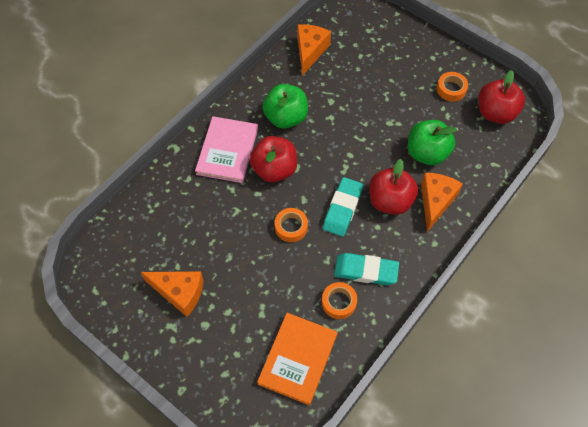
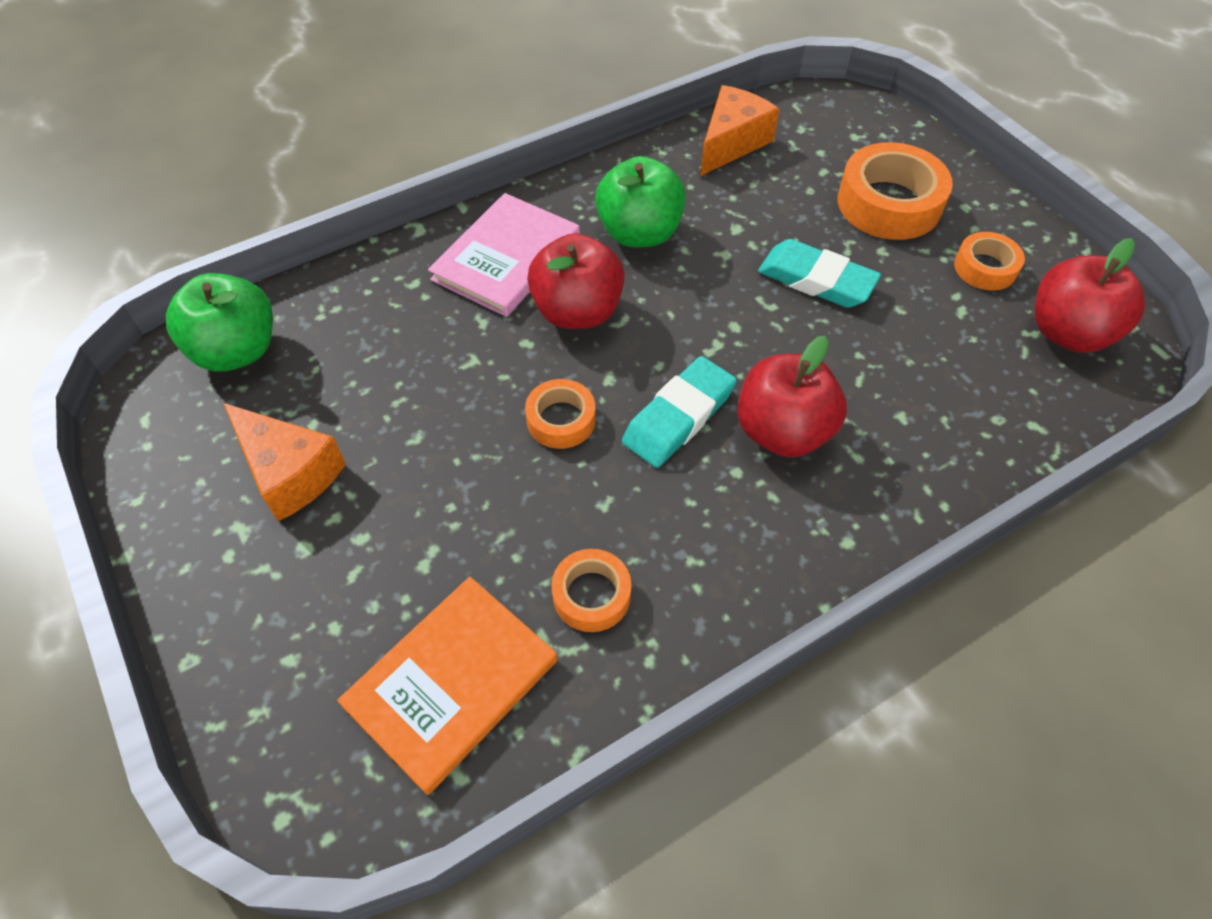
camera: 20 degrees right, 5 degrees down
(366, 271) = (676, 550): turquoise eraser -> turquoise eraser (816, 280)
(397, 66) = (889, 203): none -> orange tape
(427, 153) = (894, 366): green apple -> green apple (237, 351)
(435, 202) = (880, 461): orange cheese -> none

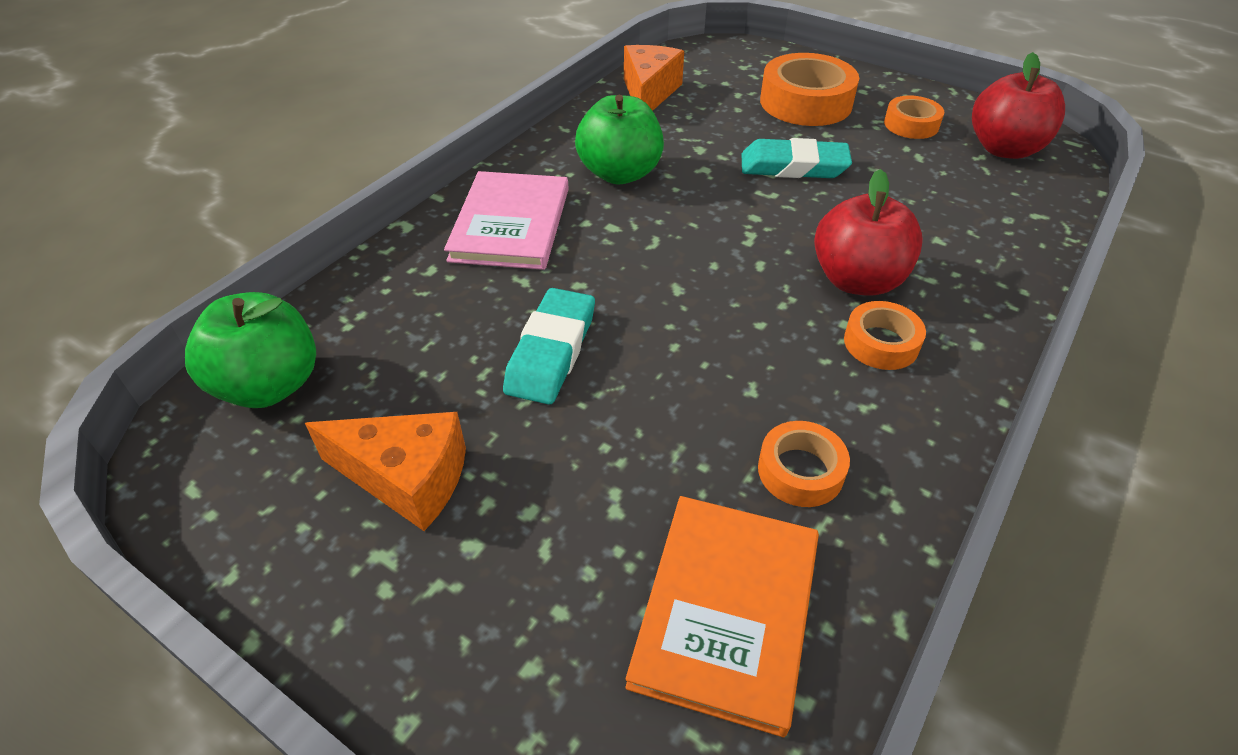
camera: 25 degrees left, 10 degrees down
(561, 420) = (659, 335): orange tape -> orange tape (881, 343)
(577, 311) = (609, 246): red apple -> none
(678, 417) = (762, 298): turquoise eraser -> turquoise eraser (551, 351)

